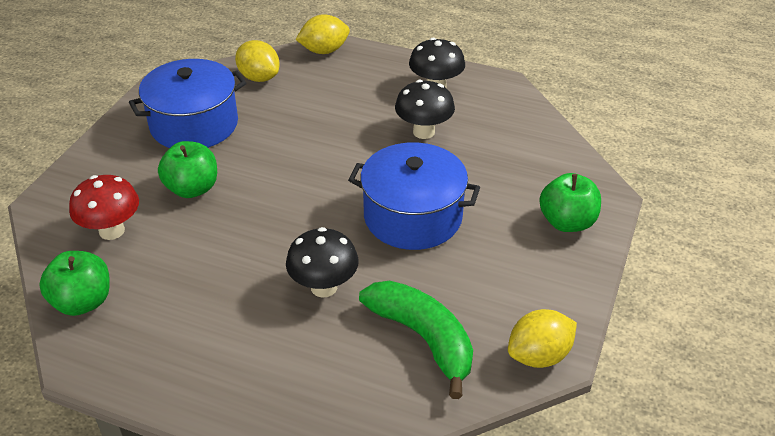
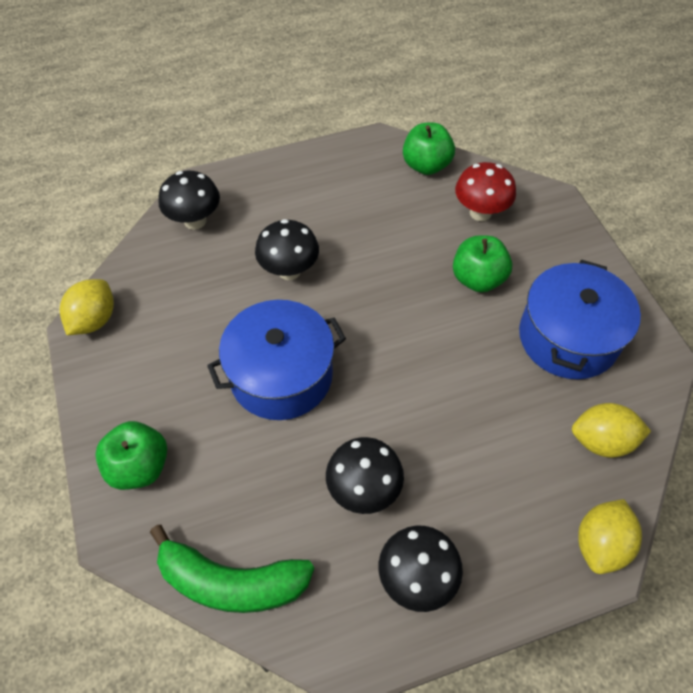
camera: 140 degrees right, 15 degrees up
(360, 399) = (195, 221): none -> black mushroom
(423, 338) = (186, 280): green banana -> green banana (231, 582)

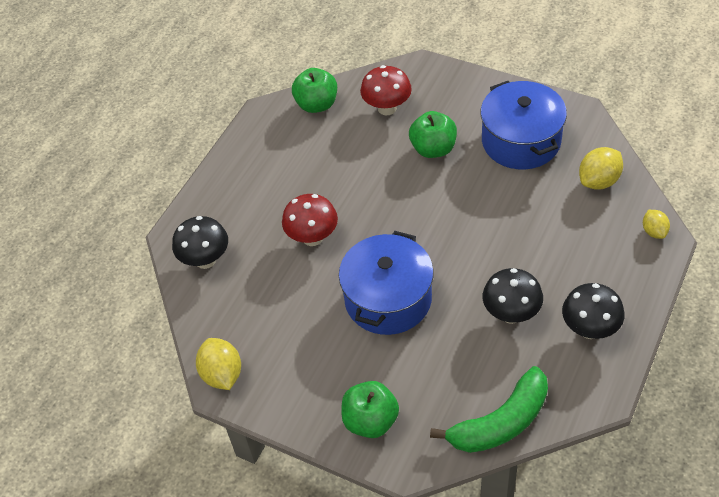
camera: 40 degrees left, 5 degrees down
(289, 271) = (312, 237): black mushroom -> red mushroom
(600, 544) = (654, 231): yellow lemon -> yellow lemon, size x0.62

